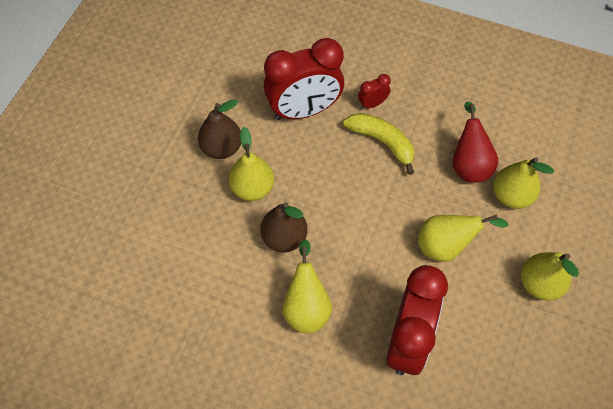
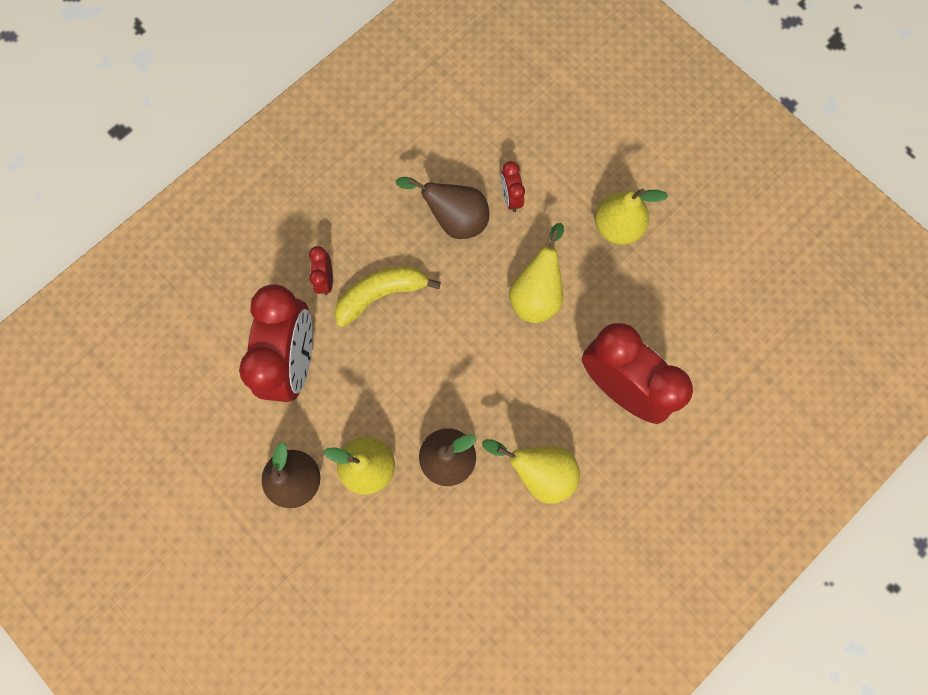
camera: 65 degrees left, 15 degrees up
(469, 164) = (454, 219): red pear -> brown pear
(511, 196) = (511, 198): yellow pear -> red clock

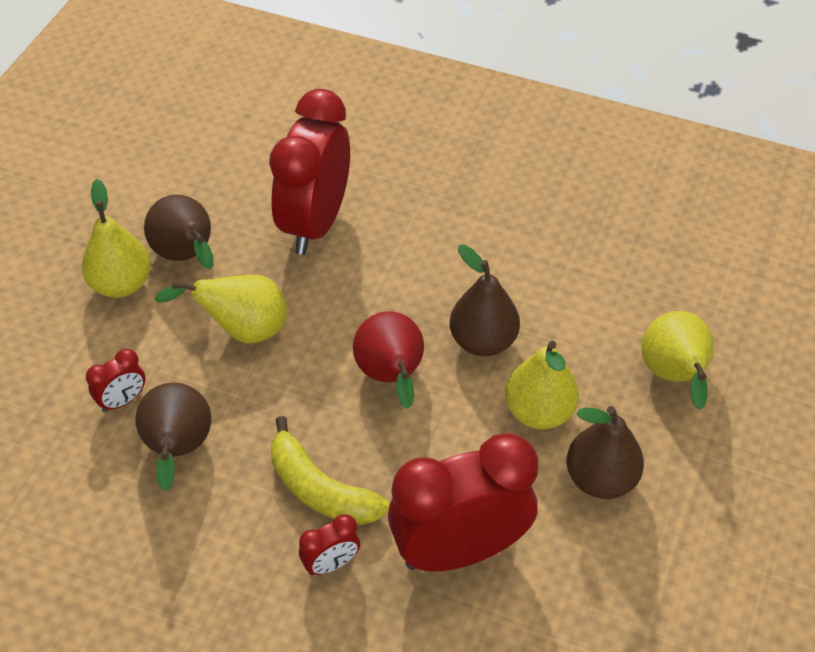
camera: 115 degrees left, 25 degrees down
(447, 378) = (391, 377): none -> red pear
(539, 471) = (447, 258): yellow pear -> yellow pear (674, 377)
(625, 280) = (187, 256): none -> brown pear

